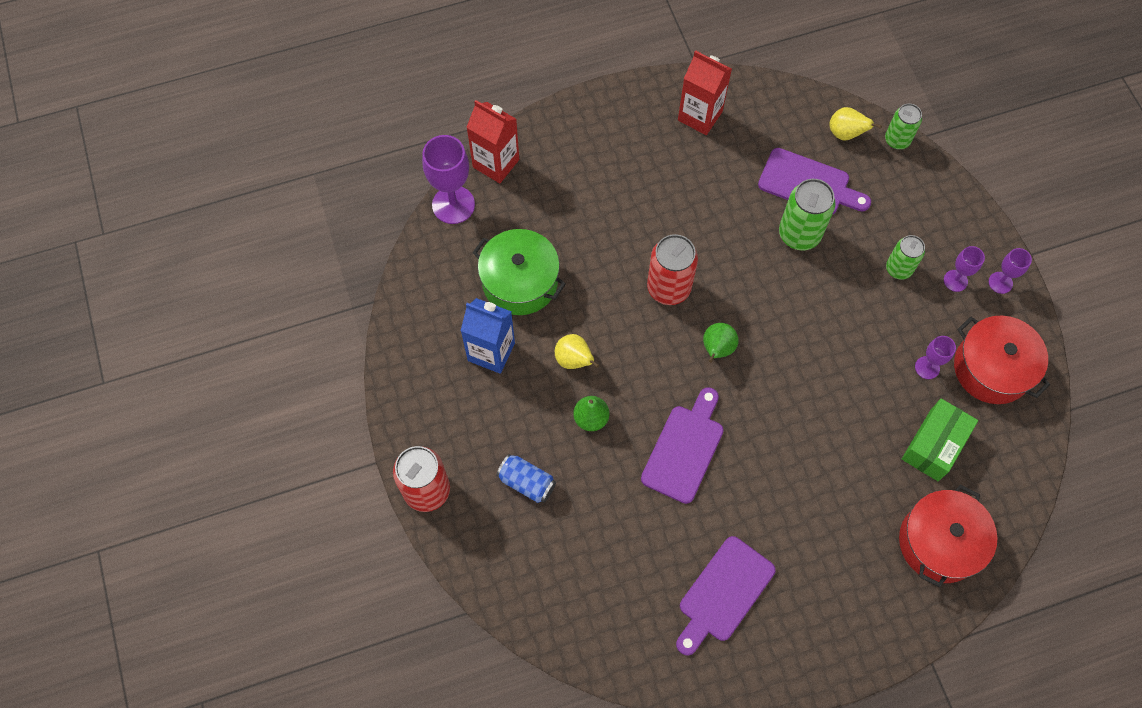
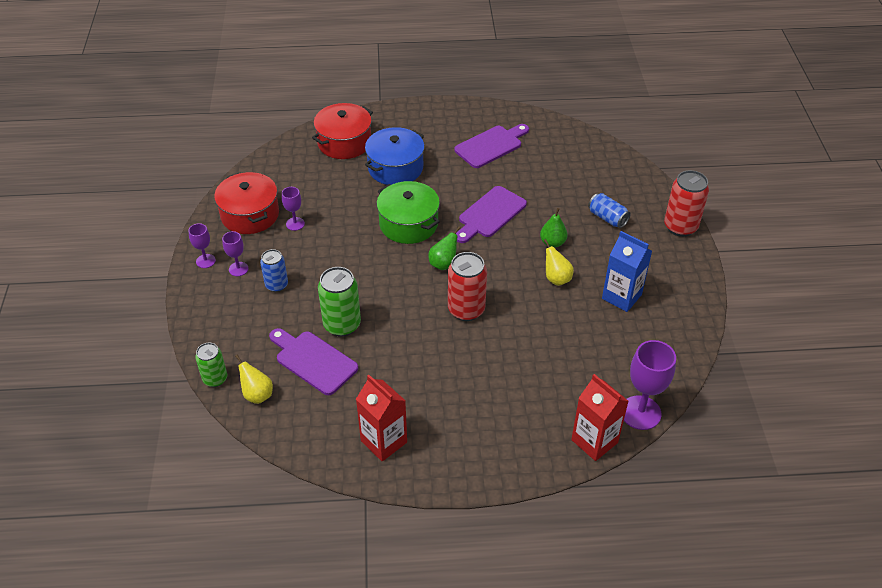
camera: 165 degrees left, 20 degrees down
(520, 282) = (589, 339): green pot -> green pot (408, 224)
(843, 507) = (395, 168): none -> blue pot
(898, 269) = (276, 285): green can -> blue can
(934, 445) = (317, 184): green box -> none

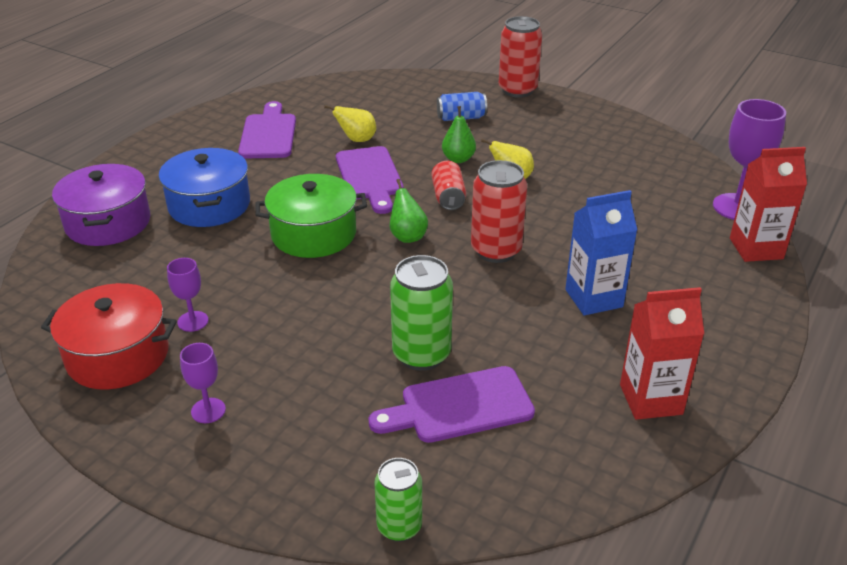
camera: 55 degrees left, 10 degrees down
(205, 261) = (148, 439): purple goblet -> none
(257, 394) = (471, 490): yellow pear -> yellow pear (357, 140)
(276, 285) = (285, 385): blue can -> none
(344, 142) = (108, 223): red pot -> purple pot
(503, 260) = (448, 197): none -> red can
(621, 296) = (575, 154): blue carton -> blue carton (593, 298)

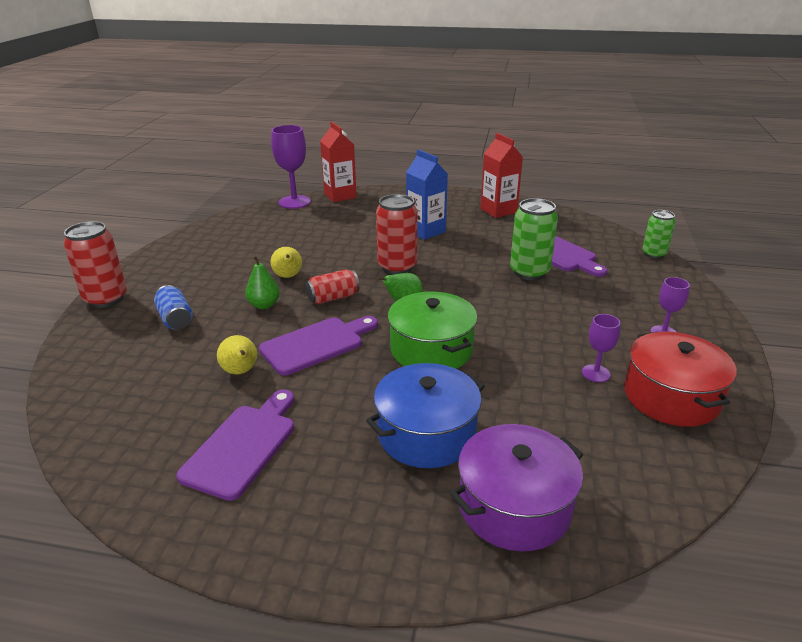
camera: 110 degrees left, 5 degrees down
(268, 134) = (243, 446): purple cutting board -> purple cutting board turned 135 degrees clockwise

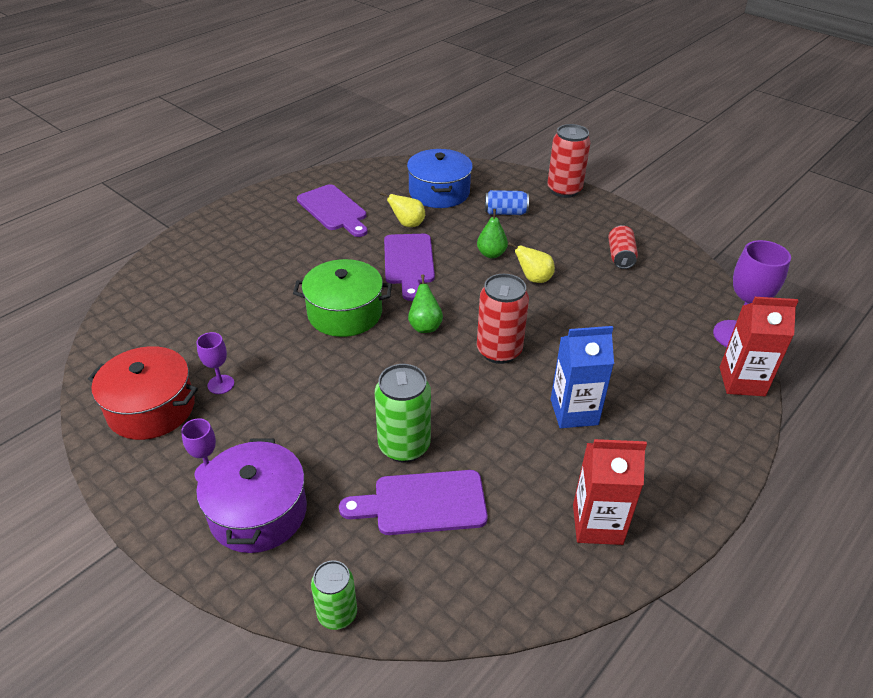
camera: 120 degrees right, 10 degrees up
(333, 298) = (472, 291): red can -> red can (620, 256)
(426, 434) = (265, 273): blue pot -> blue pot (439, 192)
(514, 506) = (178, 280): purple pot -> purple pot (258, 512)

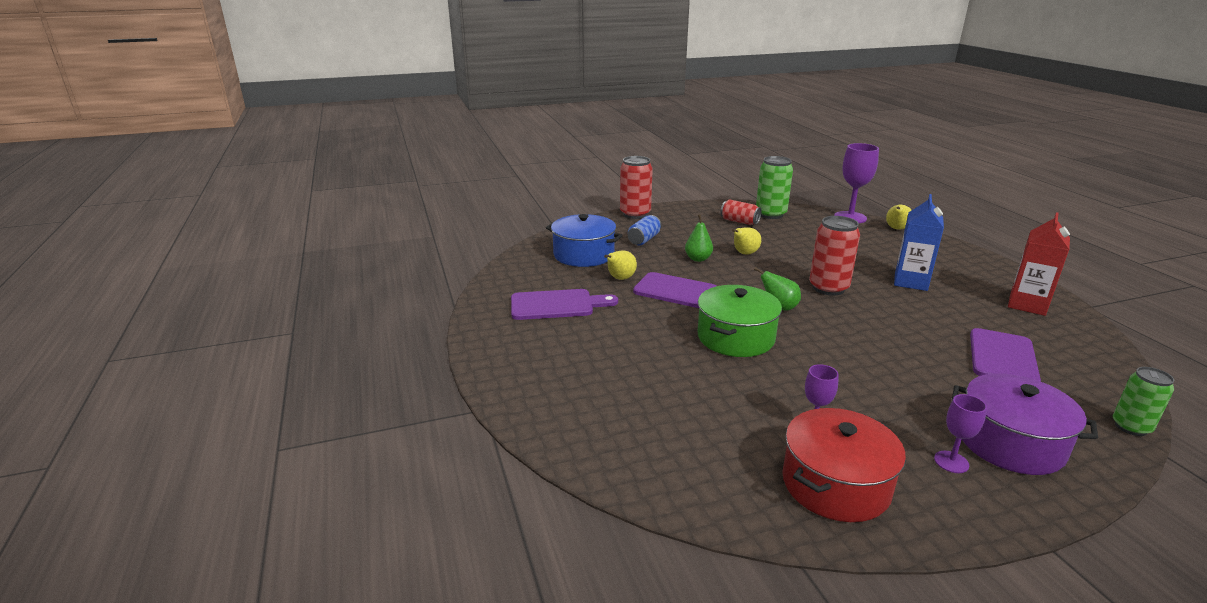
camera: 60 degrees left, 15 degrees down
(404, 446) = (933, 352): green can -> green can (770, 214)
(742, 381) = (896, 229): red carton -> yellow pear

